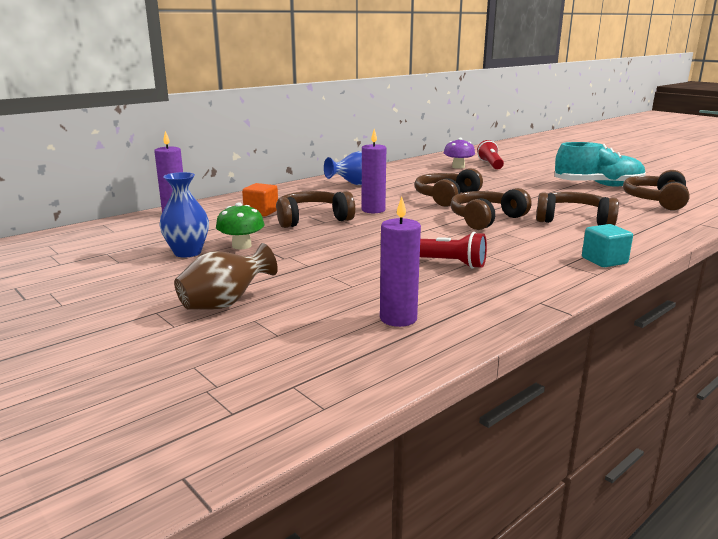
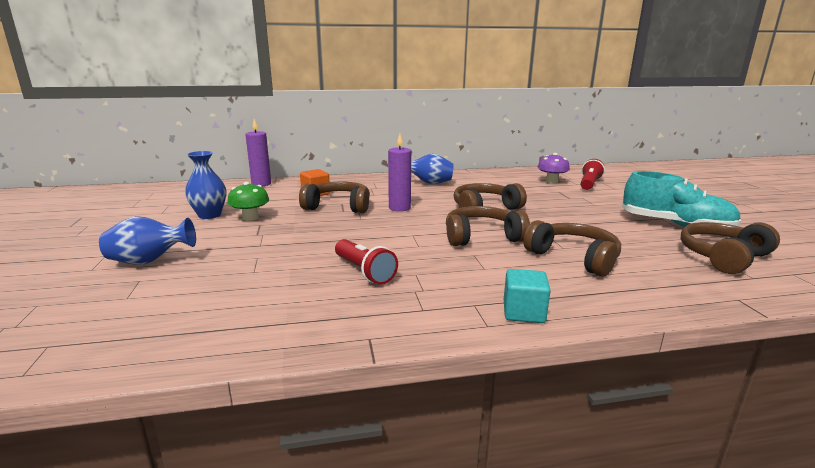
camera: 30 degrees right, 0 degrees up
(225, 304) = (149, 261): brown vase -> blue vase
(398, 318) = (225, 313): purple candle -> none

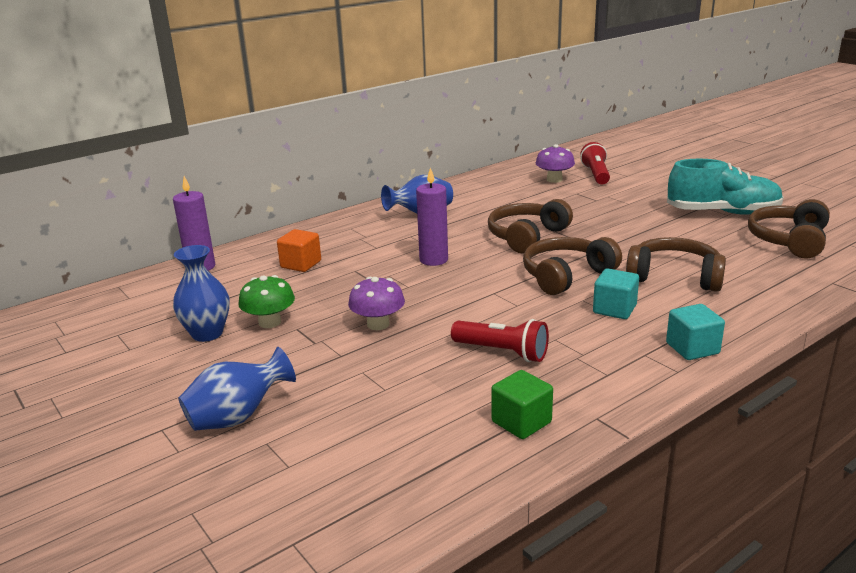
camera: 25 degrees left, 5 degrees up
(308, 321) = (521, 422): none -> green cube
(309, 234) = (378, 324): none -> purple mushroom
(338, 206) = (358, 276): brown headphones -> none
(491, 267) = (614, 309): none -> turquoise cube

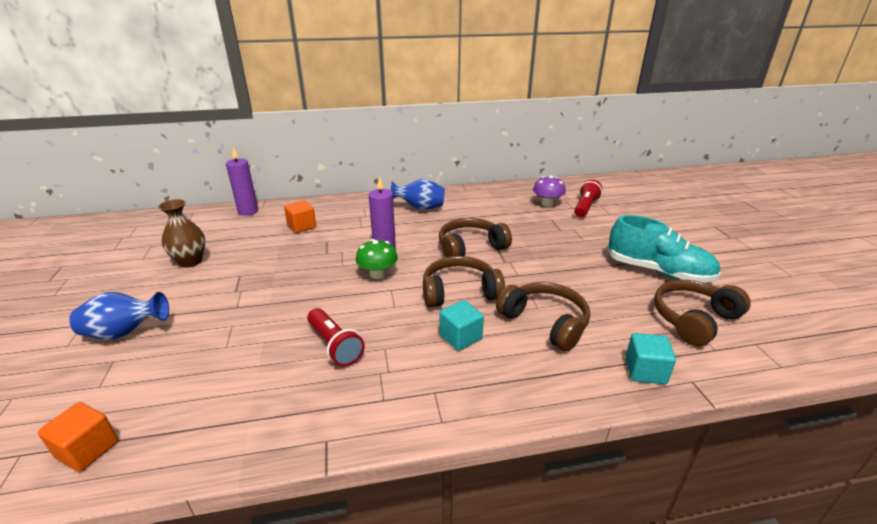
camera: 25 degrees right, 5 degrees up
(207, 333) = (190, 262): blue vase -> brown vase
(270, 322) = (231, 265): green mushroom -> green mushroom (378, 274)
(366, 510) = (88, 449): none -> orange cube
(378, 324) = (287, 290): purple mushroom -> none
(521, 422) = (270, 418): green cube -> none
(692, 348) = (480, 403): turquoise cube -> turquoise cube (645, 371)

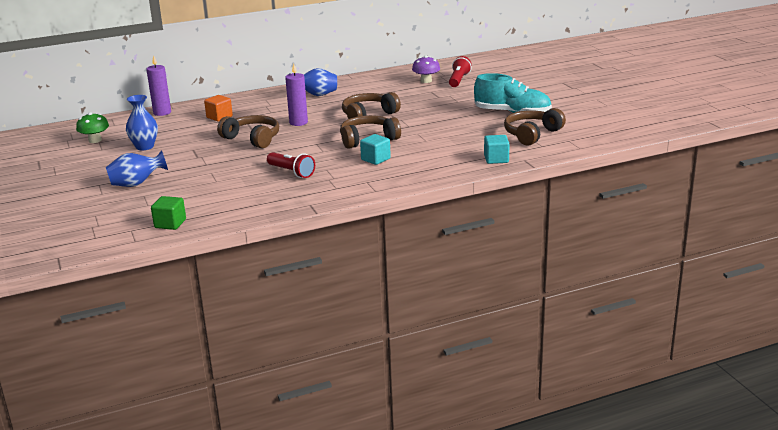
camera: 10 degrees left, 5 degrees down
(88, 449) = (170, 224): orange cube -> green cube
(190, 262) = (144, 147): brown vase -> blue vase
(378, 274) = (301, 137): green mushroom -> green mushroom (95, 140)
(545, 322) = (432, 146): brown headphones -> brown headphones (252, 139)

